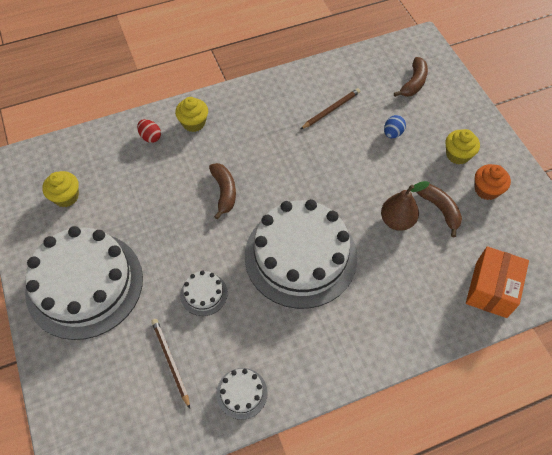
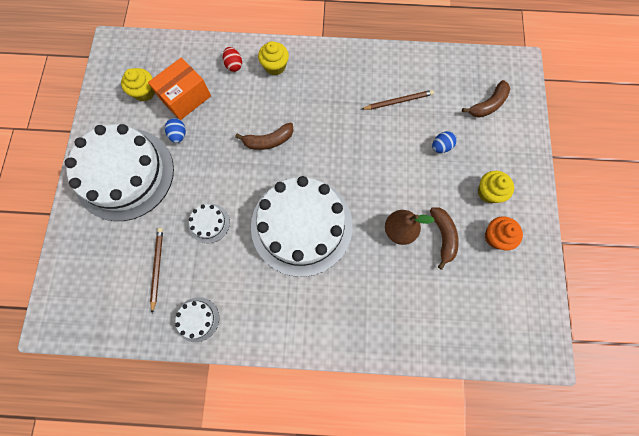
camera: 25 degrees right, 15 degrees up
(126, 223) = (178, 135): none -> blue egg
(224, 192) = (268, 141): brown banana -> brown banana turned 60 degrees clockwise
(491, 289) = (446, 329): orange box -> orange box (185, 97)

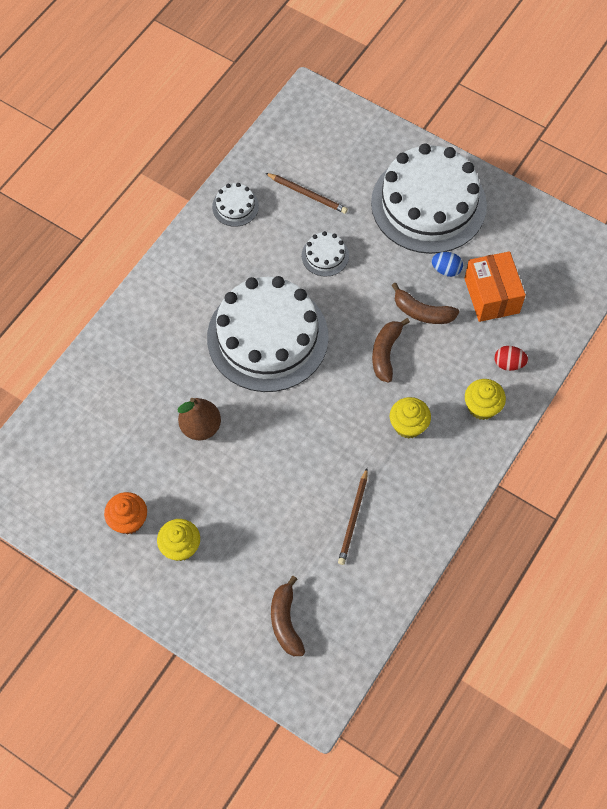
camera: 120 degrees right, 10 degrees down
(144, 92) = (522, 259): yellow cupcake -> yellow cupcake (408, 425)
(441, 146) = (266, 530): blue egg -> none
(443, 236) = (165, 466): brown banana -> brown banana (422, 312)

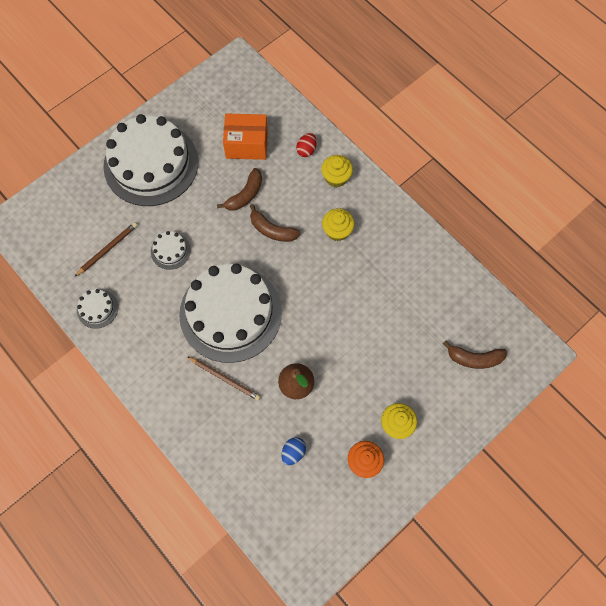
camera: 75 degrees left, 5 degrees up
(353, 518) = (403, 289): brown pencil -> brown pencil (225, 378)
(446, 270) = (214, 168): blue egg -> blue egg (293, 452)

